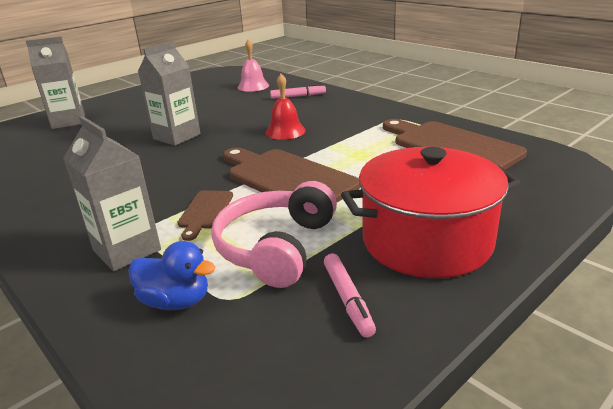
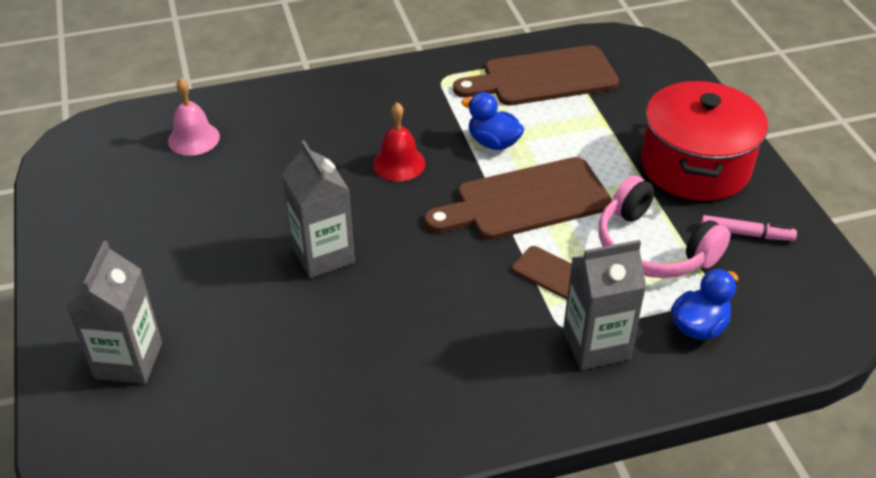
camera: 65 degrees left, 15 degrees up
(298, 96) = (287, 115): pink marker -> none
(344, 151) = (493, 143): none -> blue duck

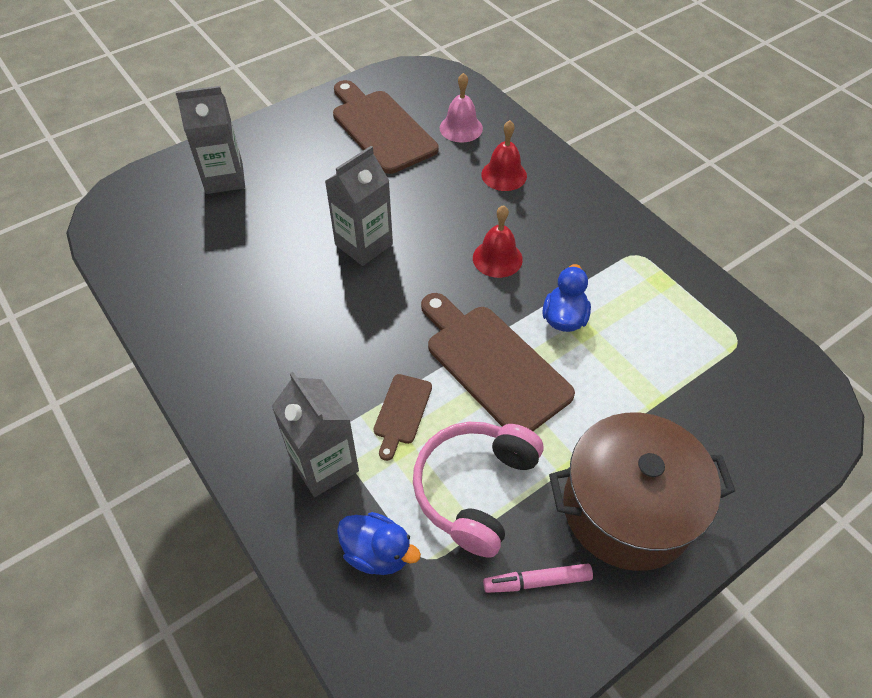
camera: 70 degrees right, 10 degrees up
(287, 128) = (504, 175): none -> red bell
(543, 78) = (692, 333): brown cutting board -> brown cutting board (381, 128)
(695, 166) = (627, 508): red pot -> brown pot
(746, 234) = (537, 581): pink marker -> pink marker turned 90 degrees clockwise

